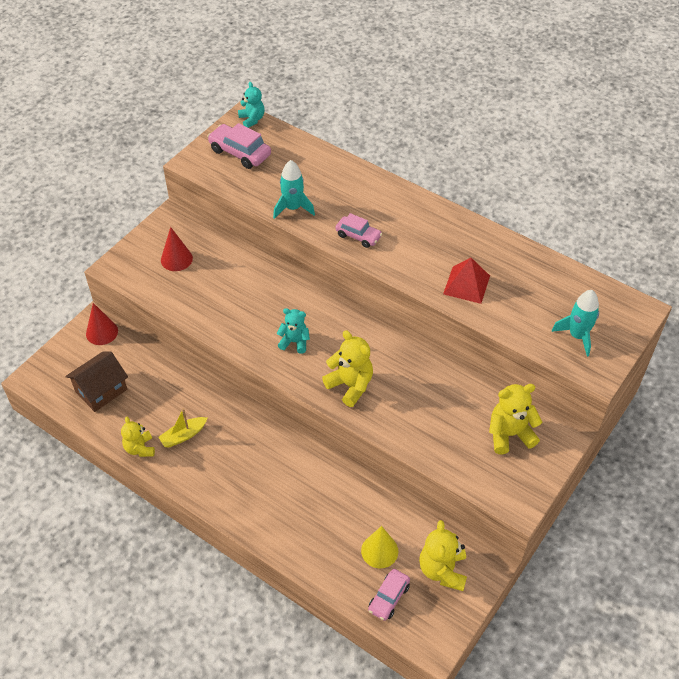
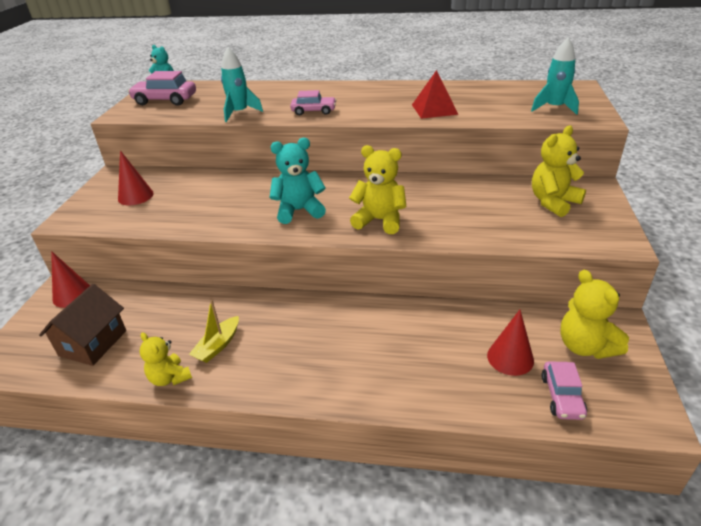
camera: 25 degrees left, 15 degrees down
(294, 342) = (299, 211): turquoise teddy bear -> turquoise teddy bear, size x1.50
(379, 551) = (510, 358): yellow cone -> red cone

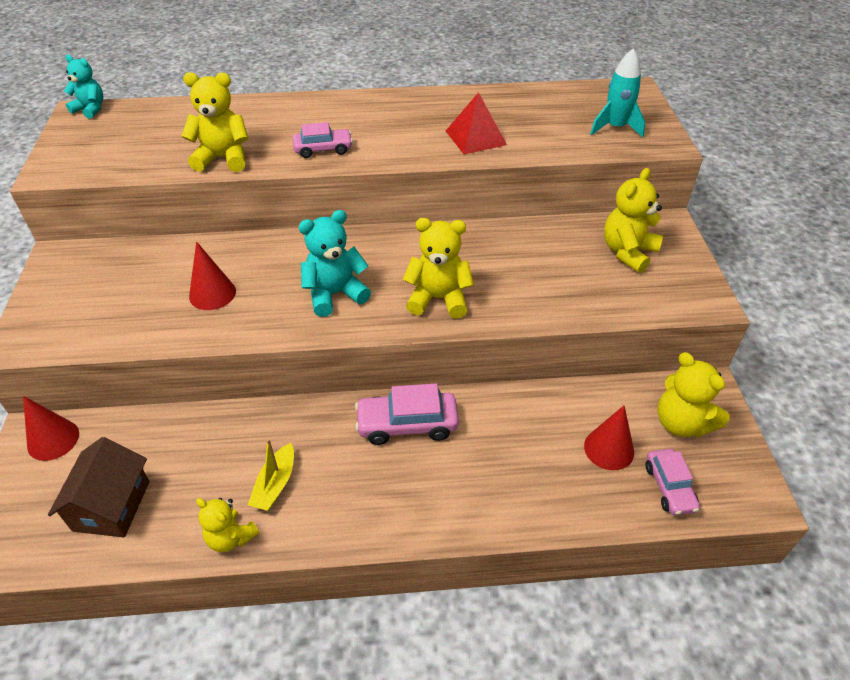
camera: 15 degrees left, 10 degrees up
(135, 196) = (105, 292): red cone -> red cone (212, 293)
(165, 100) = (105, 140): pink car -> pink car (407, 424)
(239, 113) = (223, 158): turquoise rocket -> yellow teddy bear

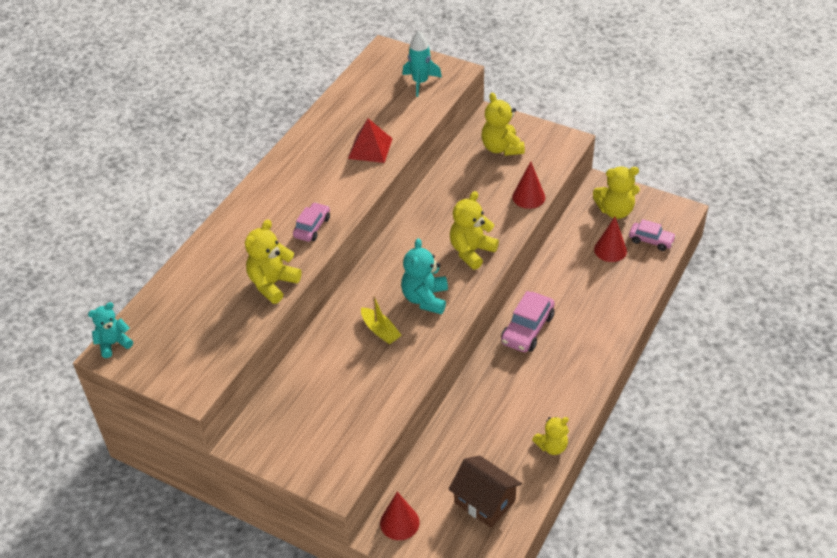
camera: 55 degrees left, 0 degrees up
(212, 293) = (371, 362): red cone -> red cone (528, 197)
(275, 484) = (527, 411): yellow boat -> yellow boat (380, 330)

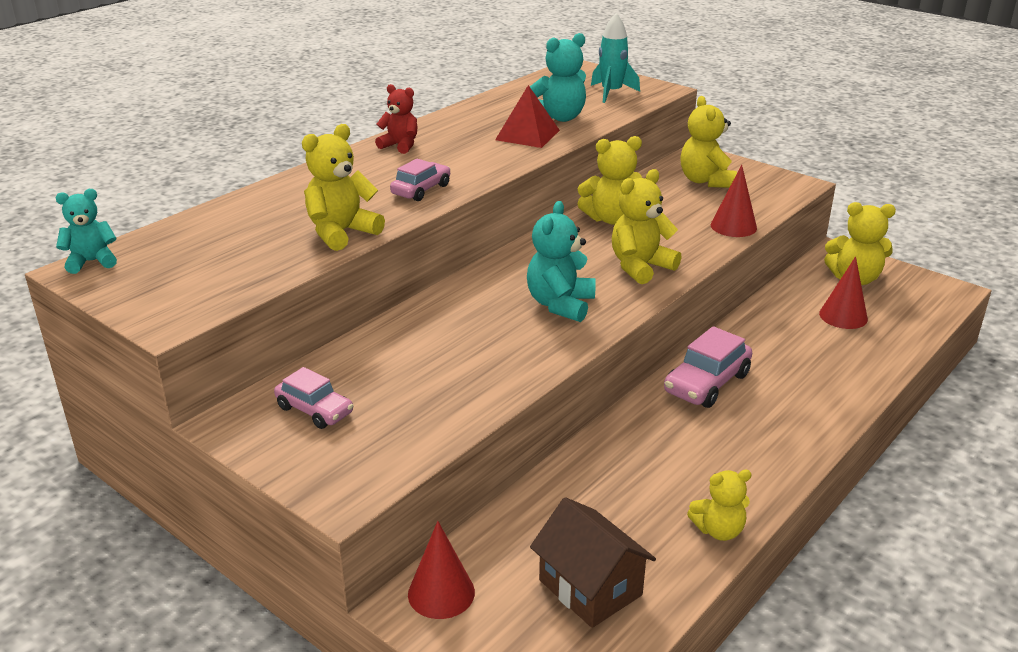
camera: 10 degrees right, 15 degrees down
(279, 177) = (400, 146): none -> red teddy bear
(380, 330) = (484, 328): yellow boat -> none
(388, 122) = (559, 118): none -> turquoise teddy bear
(441, 203) = (611, 219): none -> yellow teddy bear
(651, 240) = (904, 314): pink car -> pink car (315, 410)

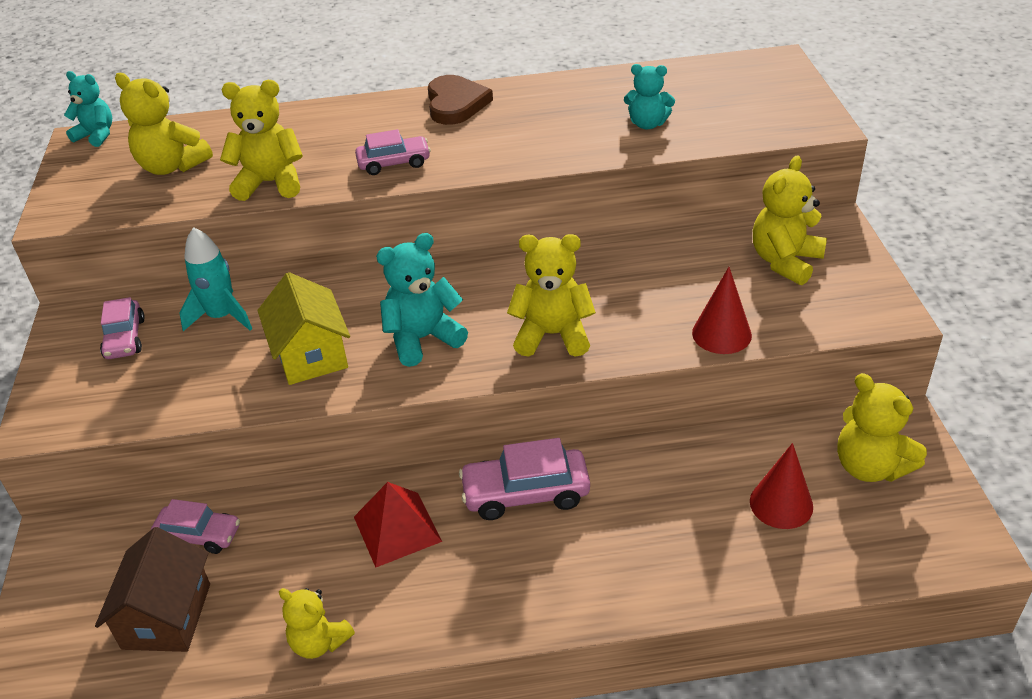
camera: 45 degrees right, 10 degrees up
(400, 146) = (456, 104): red teddy bear -> brown heart
(441, 593) = (83, 544): red cone -> none
(495, 348) = (310, 354): none -> yellow house
(527, 135) = (582, 135): red pyramid -> red pyramid (397, 529)
(529, 530) = (199, 535): none -> pink car
(559, 118) = (647, 124): turquoise teddy bear -> turquoise teddy bear, size x0.66
(611, 93) = (756, 110): turquoise rocket -> turquoise rocket (222, 317)
(611, 219) = (612, 264): yellow teddy bear -> yellow teddy bear (172, 166)

